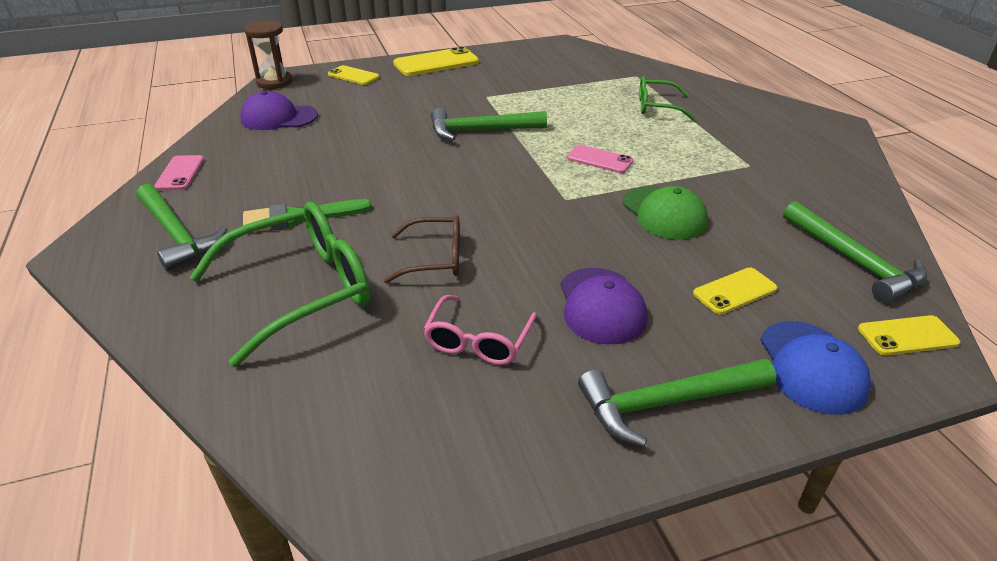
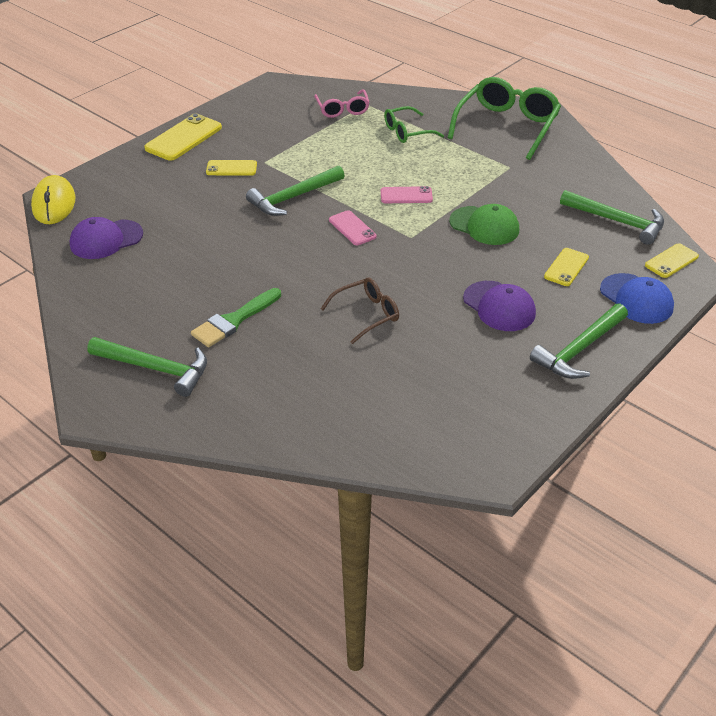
camera: 30 degrees left, 5 degrees up
(180, 173) = (86, 320): pink phone -> pink phone (352, 228)
(274, 82) = (54, 204): brown hourglass -> yellow mouse
(301, 290) = (300, 371): green glasses -> green glasses (507, 126)
(353, 76) = (122, 175): yellow phone -> yellow phone (231, 168)
(478, 341) = (448, 357): pink glasses -> pink glasses (342, 109)

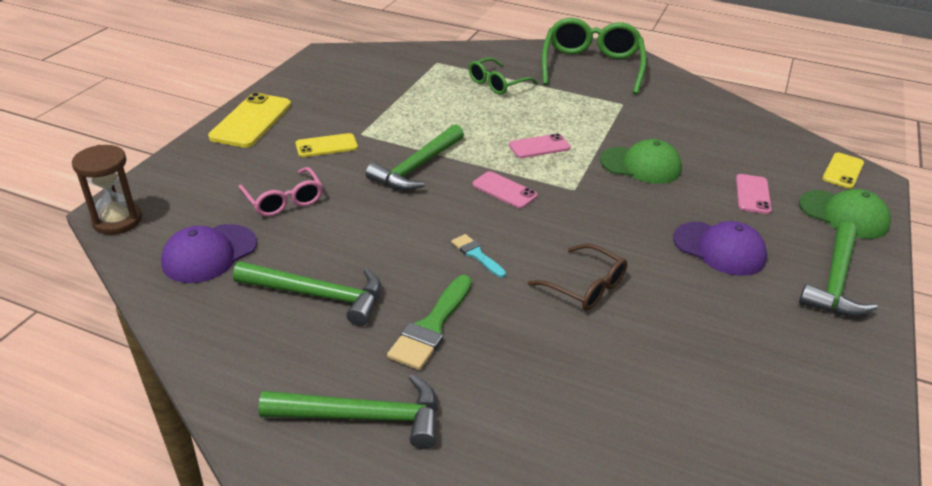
camera: 20 degrees left, 5 degrees down
(54, 204) = (117, 220): yellow mouse -> brown hourglass
(298, 275) = (476, 254): none -> turquoise brush
(342, 109) = (415, 70): pink glasses -> pink glasses (284, 200)
(367, 314) = (585, 287): brown glasses -> brown glasses turned 90 degrees clockwise
(566, 267) = (752, 194): yellow phone -> pink phone
(617, 222) = (763, 141): green hammer -> green hammer (318, 295)
(636, 299) = (843, 215): blue cap -> green cap

